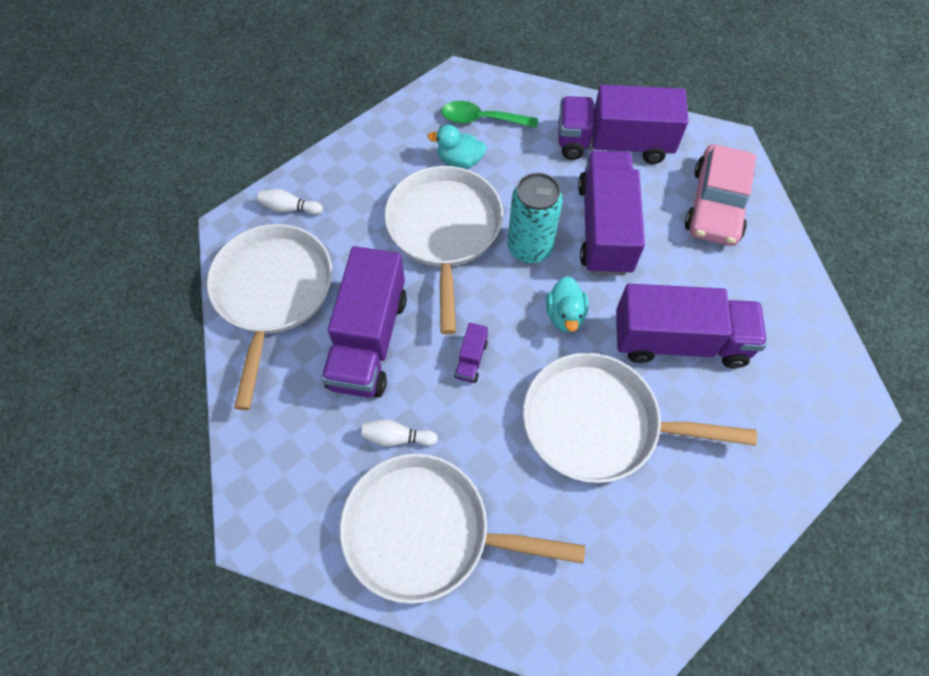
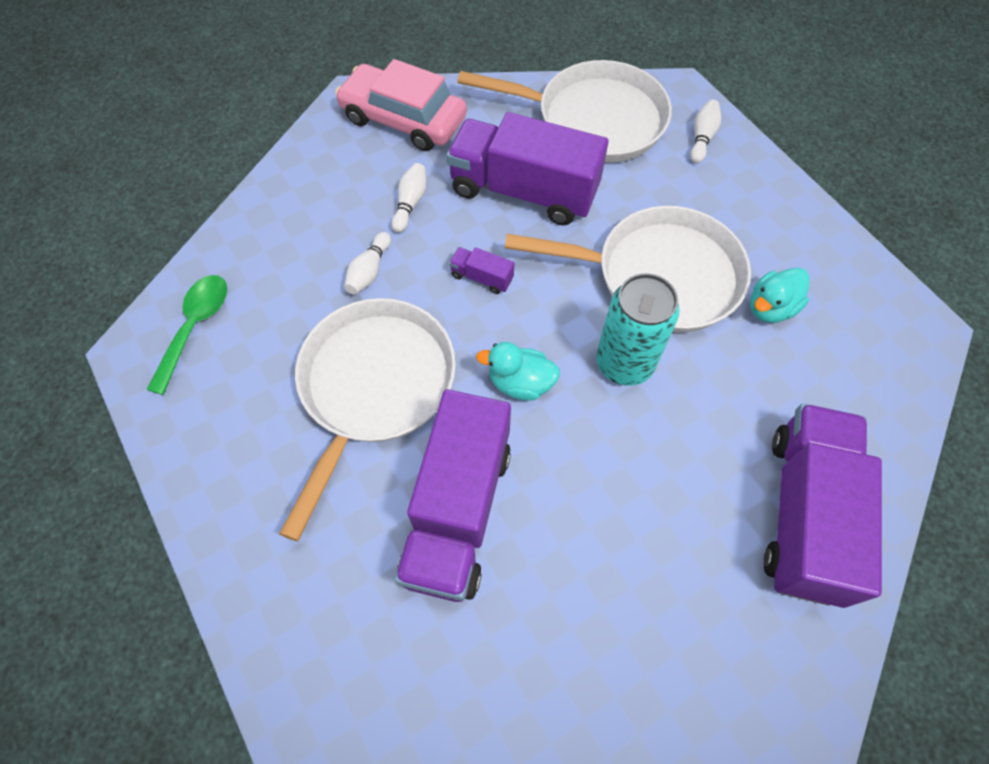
camera: 100 degrees right, 0 degrees up
(426, 531) = (312, 215): white pan -> none
(459, 161) = (770, 308): turquoise duck -> turquoise duck turned 150 degrees counterclockwise
(481, 120) = (846, 345): green spoon -> green spoon (195, 327)
(483, 457) = (369, 271): none -> white bowling pin
(604, 228) = (648, 462): purple truck -> none
(716, 204) = (679, 640): pink car -> pink car (403, 119)

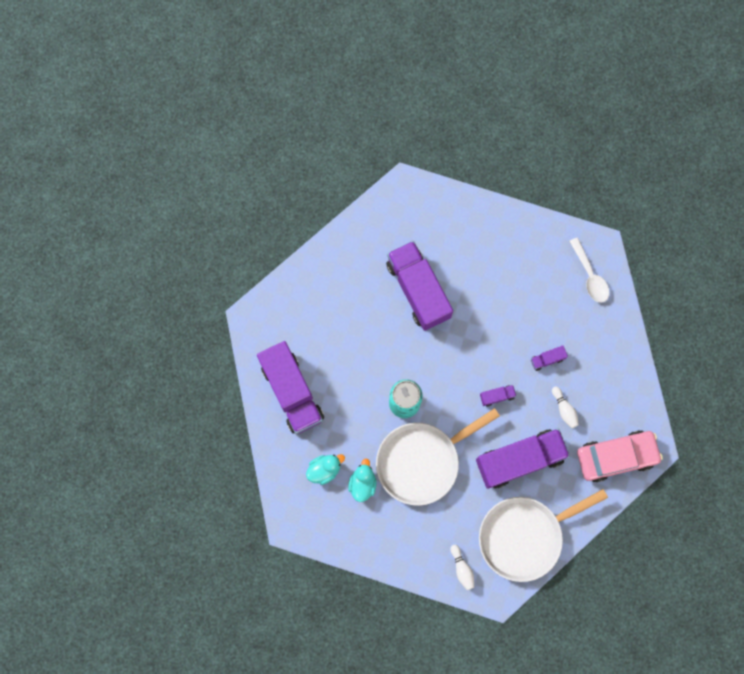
camera: 140 degrees right, 15 degrees up
(195, 327) = (590, 276): green spoon -> white spoon
(369, 271) = (547, 359): white bowling pin -> purple truck
(374, 387) = (493, 310): white pan -> none
(520, 383) = (438, 359): turquoise duck -> turquoise duck (324, 469)

